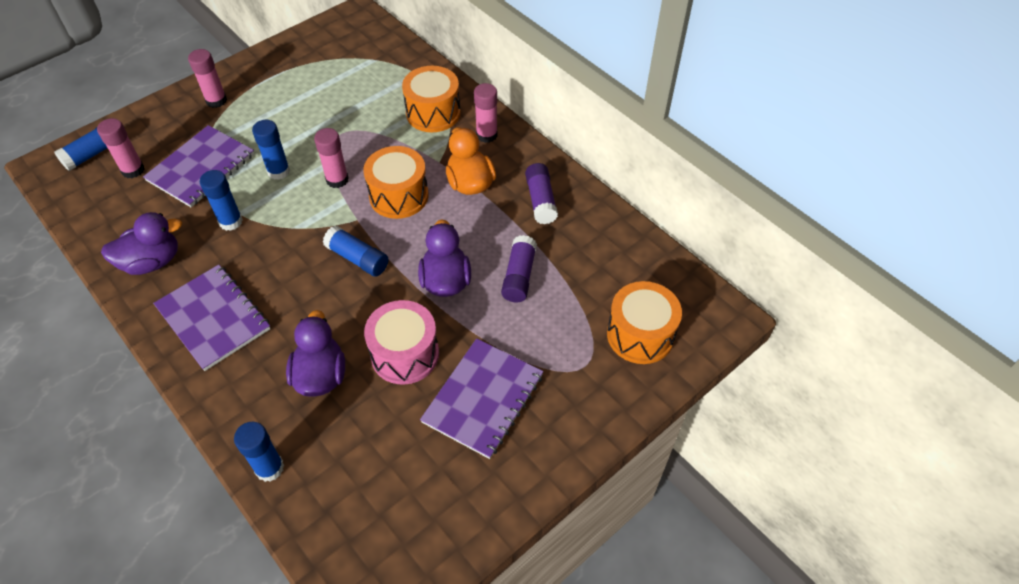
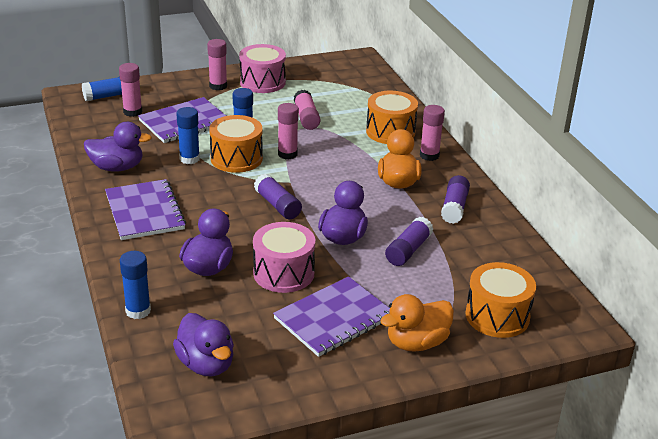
camera: 20 degrees right, 20 degrees down
(264, 80) = (262, 82): none -> pink drum
(335, 119) = (306, 118): none -> pink glue stick
(357, 258) = (277, 205): blue glue stick -> purple glue stick
(377, 515) = (206, 364): none -> purple duck
(399, 196) = (333, 175): orange drum -> orange drum (236, 158)
(578, 400) = (416, 343): none -> orange duck

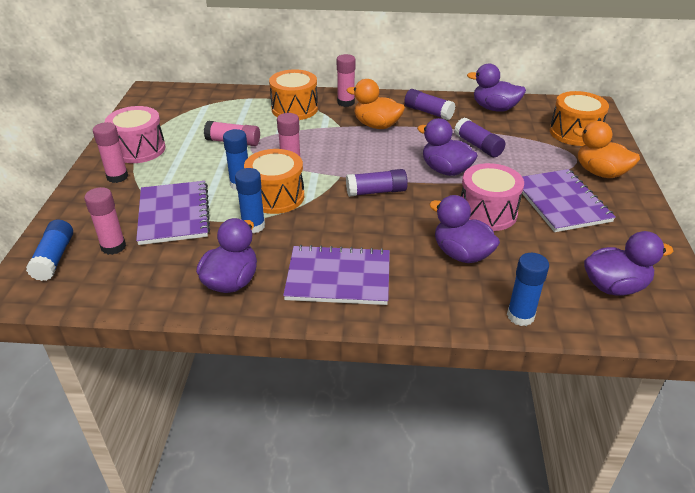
camera: 65 degrees left, 5 degrees up
(416, 343) = (600, 173): orange duck -> orange duck turned 135 degrees clockwise
(505, 250) = (494, 108): none -> purple duck

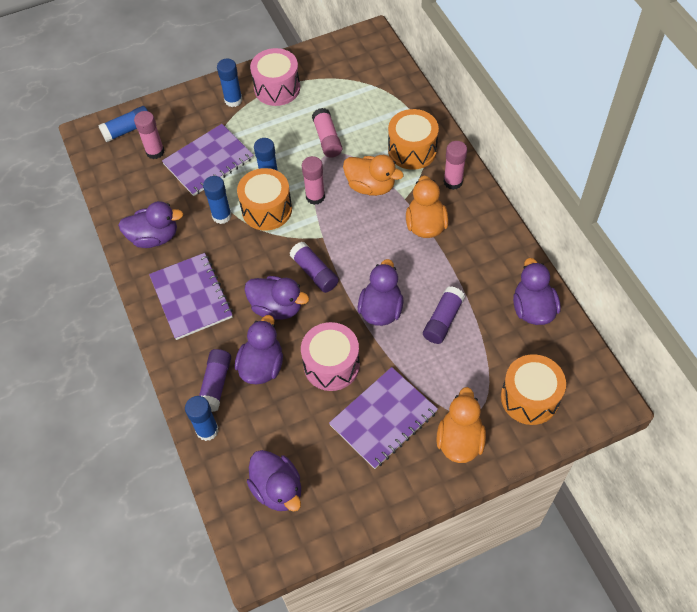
camera: 65 degrees right, 20 degrees up
(117, 177) = (233, 100): pink glue stick -> blue glue stick
(310, 137) = (371, 186): none -> orange duck
(398, 224) = (277, 307): none -> purple duck
(428, 112) = (482, 255): purple glue stick -> purple glue stick (216, 384)

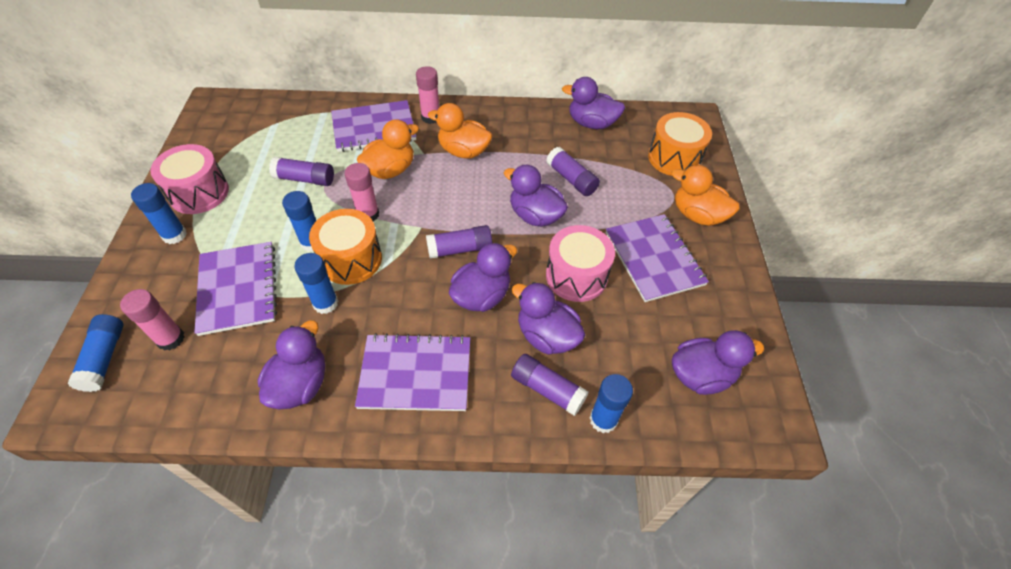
camera: 70 degrees left, 5 degrees down
(327, 139) = (305, 179): pink glue stick -> purple glue stick
(412, 150) = (374, 128): orange drum -> purple notebook

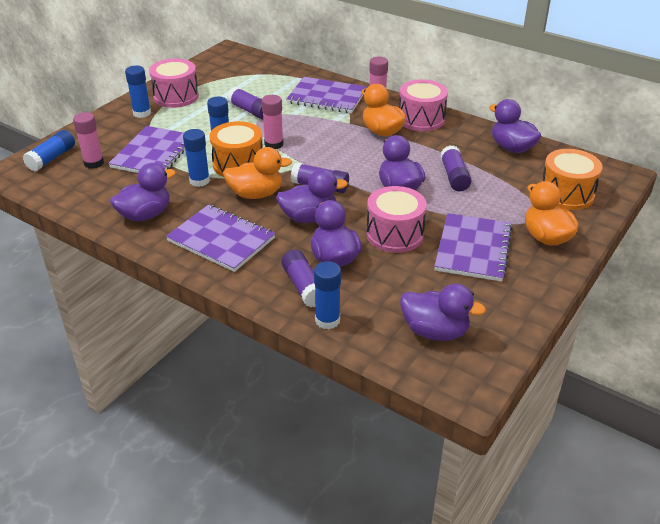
camera: 35 degrees right, 15 degrees down
(390, 170) = (314, 125): orange duck -> orange duck (256, 194)
(487, 121) = (421, 119): none -> pink drum

